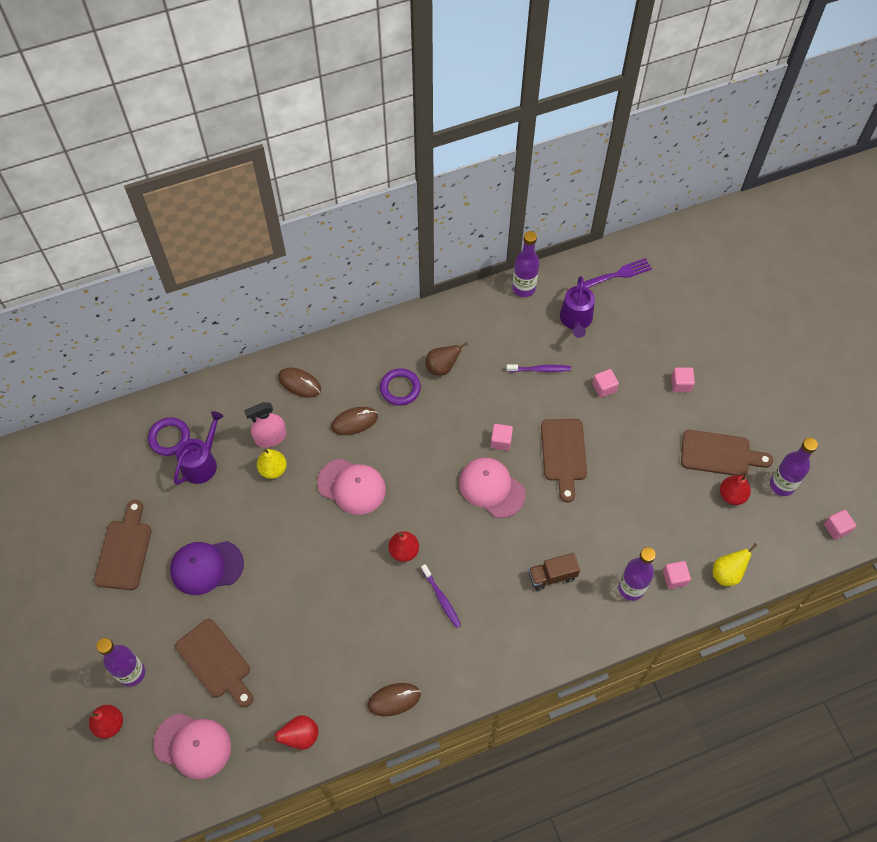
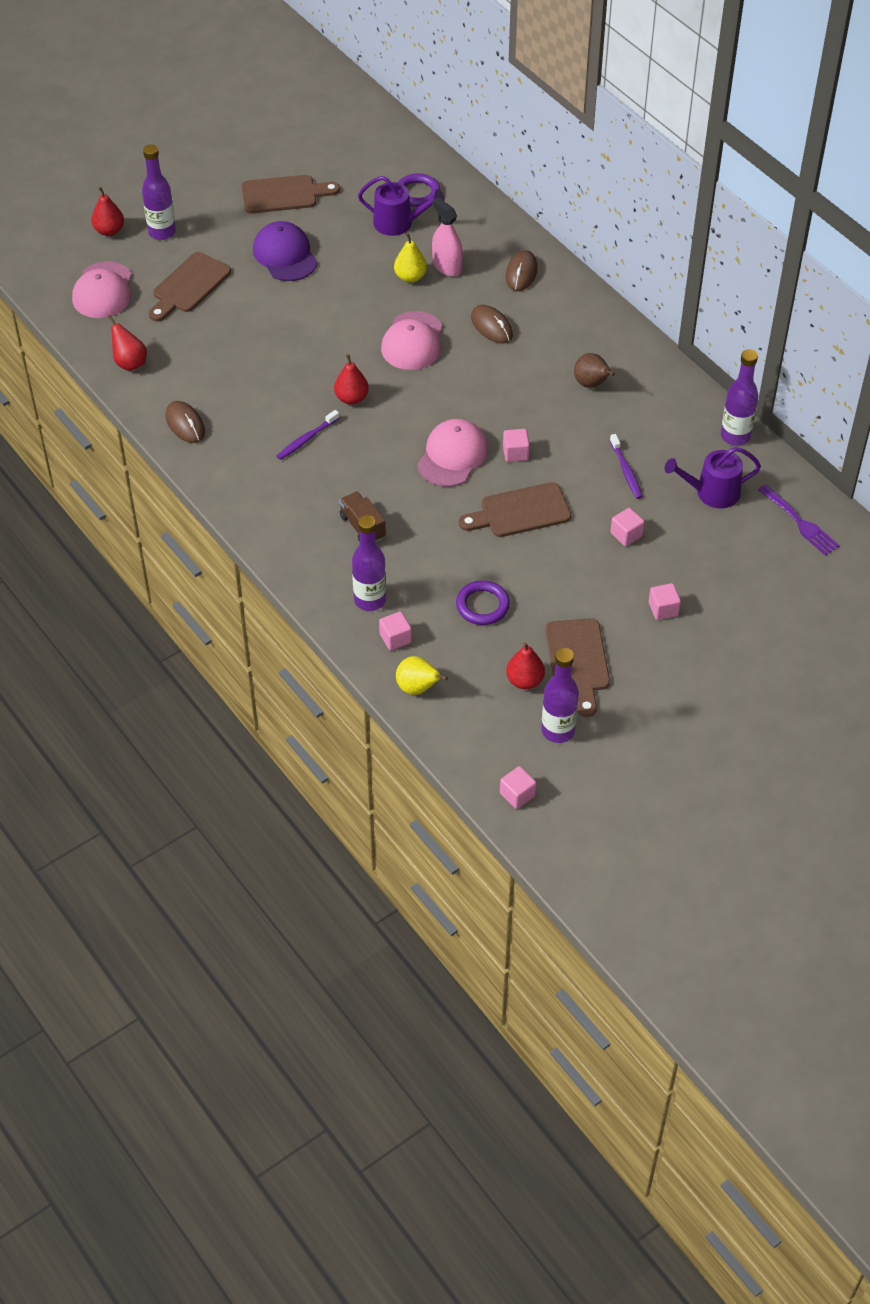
camera: 75 degrees right, 10 degrees down
(400, 388) = (549, 354): purple ring -> purple ring (482, 605)

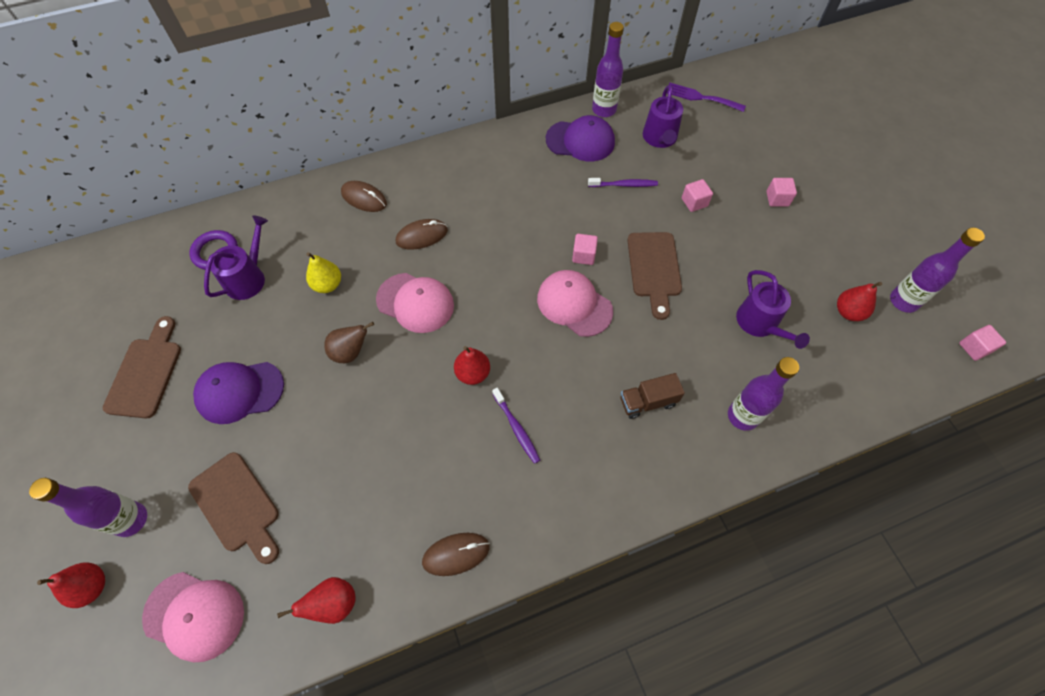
camera: 75 degrees left, 10 degrees up
(395, 638) = (793, 404): pink cube -> none
(417, 688) = (854, 399): yellow pear -> none
(447, 266) = (328, 252): pink spray bottle -> none
(482, 605) = (760, 323): purple ring -> purple watering can
(578, 661) = (829, 269): brown cutting board -> none
(591, 384) = (518, 183): brown pear -> brown pear (350, 352)
(676, 423) = (580, 141): none -> purple cap
(800, 523) = (701, 97): purple fork -> purple fork turned 135 degrees counterclockwise

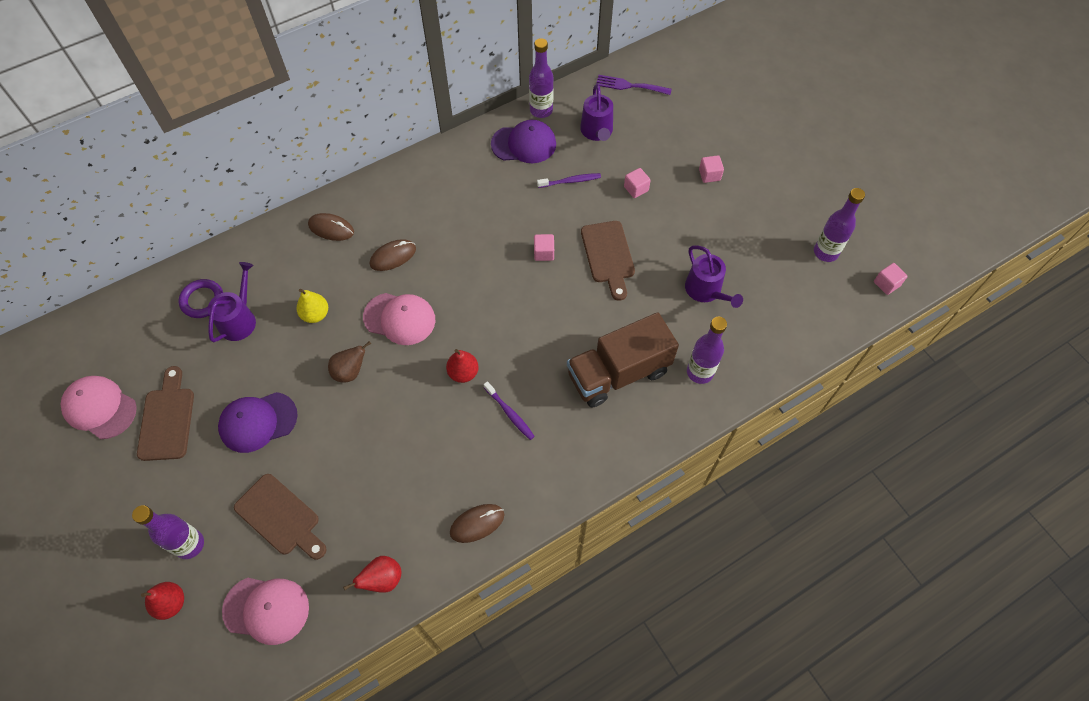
camera: 10 degrees left, 0 degrees up
(574, 304) = (542, 298): pink cap -> pink cap (100, 408)
(647, 402) = (618, 373): brown truck -> brown truck, size x2.06
(848, 312) = (780, 269): red pear -> none

